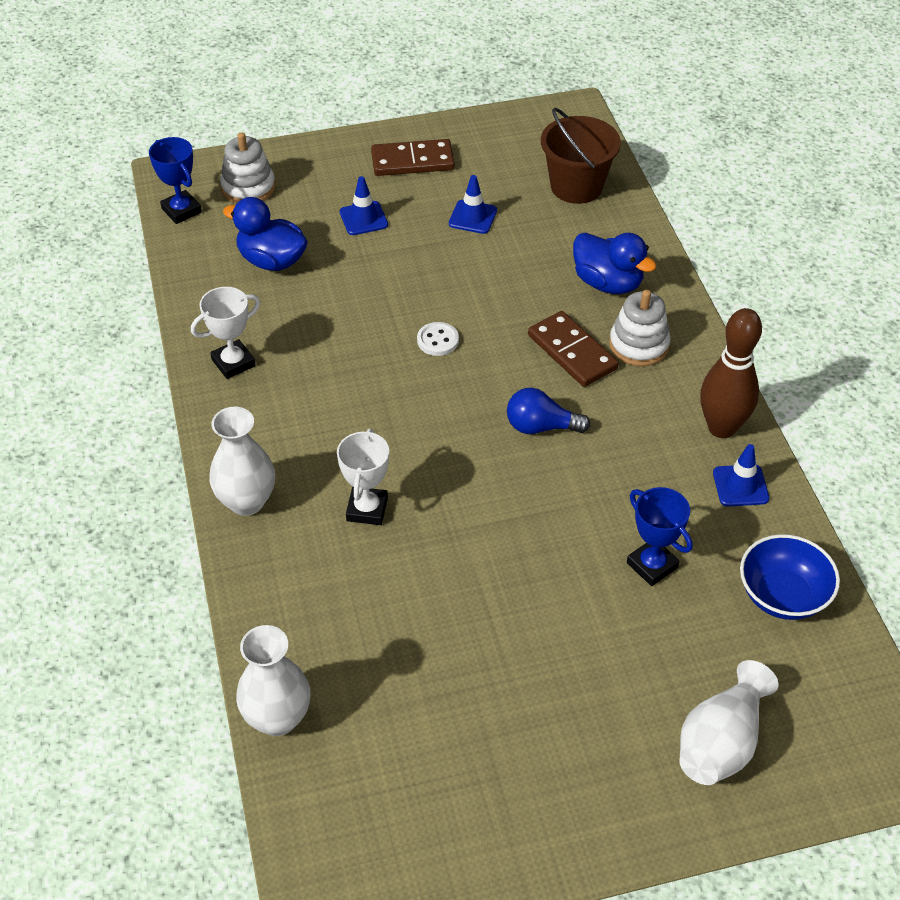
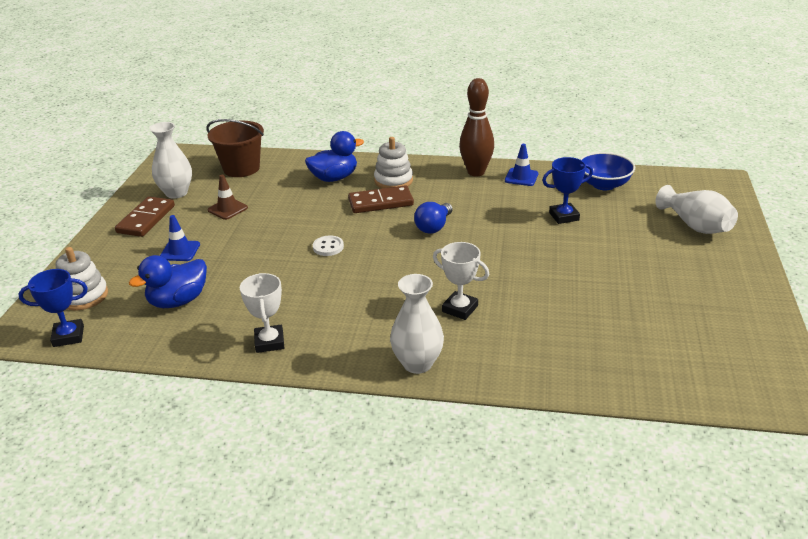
camera: 65 degrees left, 15 degrees down
(277, 718) = (628, 389): white vase -> white vase (176, 193)
(473, 217) = (227, 209): blue traffic cone -> brown traffic cone

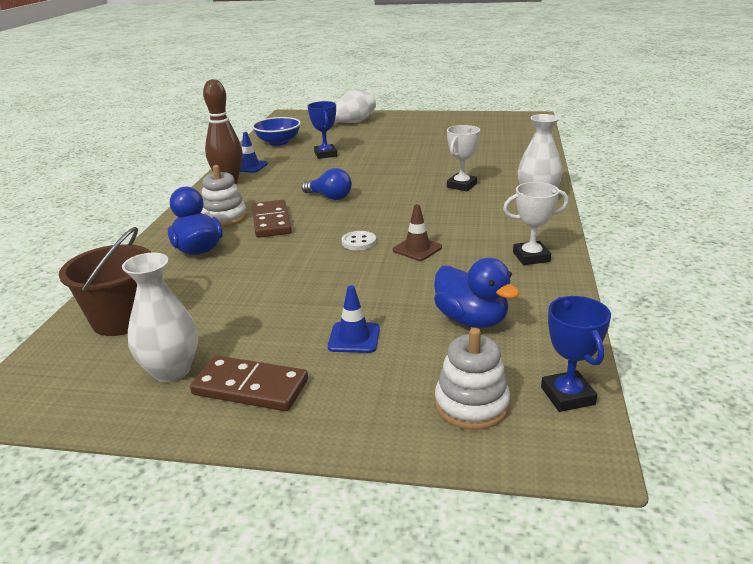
camera: 90 degrees left, 5 degrees down
(227, 209) = (247, 315): brown traffic cone -> brown traffic cone (417, 249)

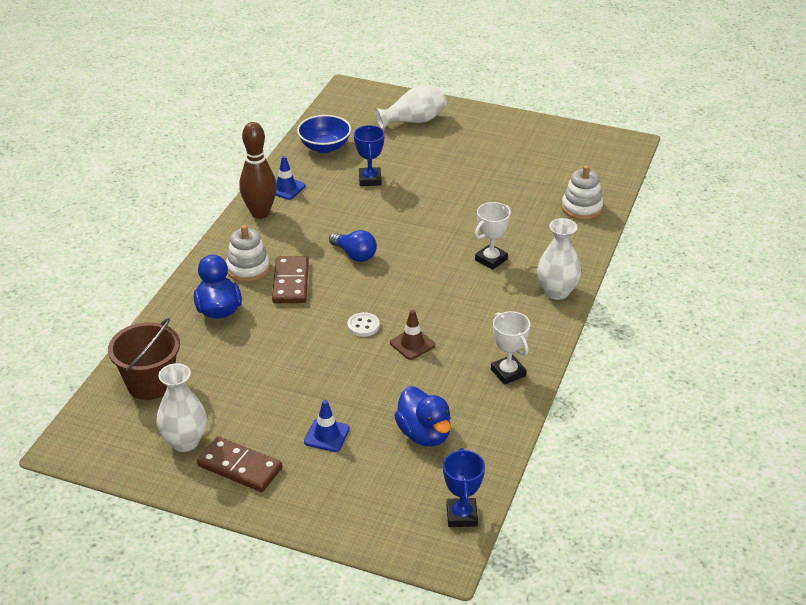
camera: 10 degrees right, 10 degrees up
(471, 405) = (390, 510): white stacking toy -> white stacking toy (582, 208)
(531, 257) = (508, 373): white trophy -> white trophy turned 60 degrees clockwise

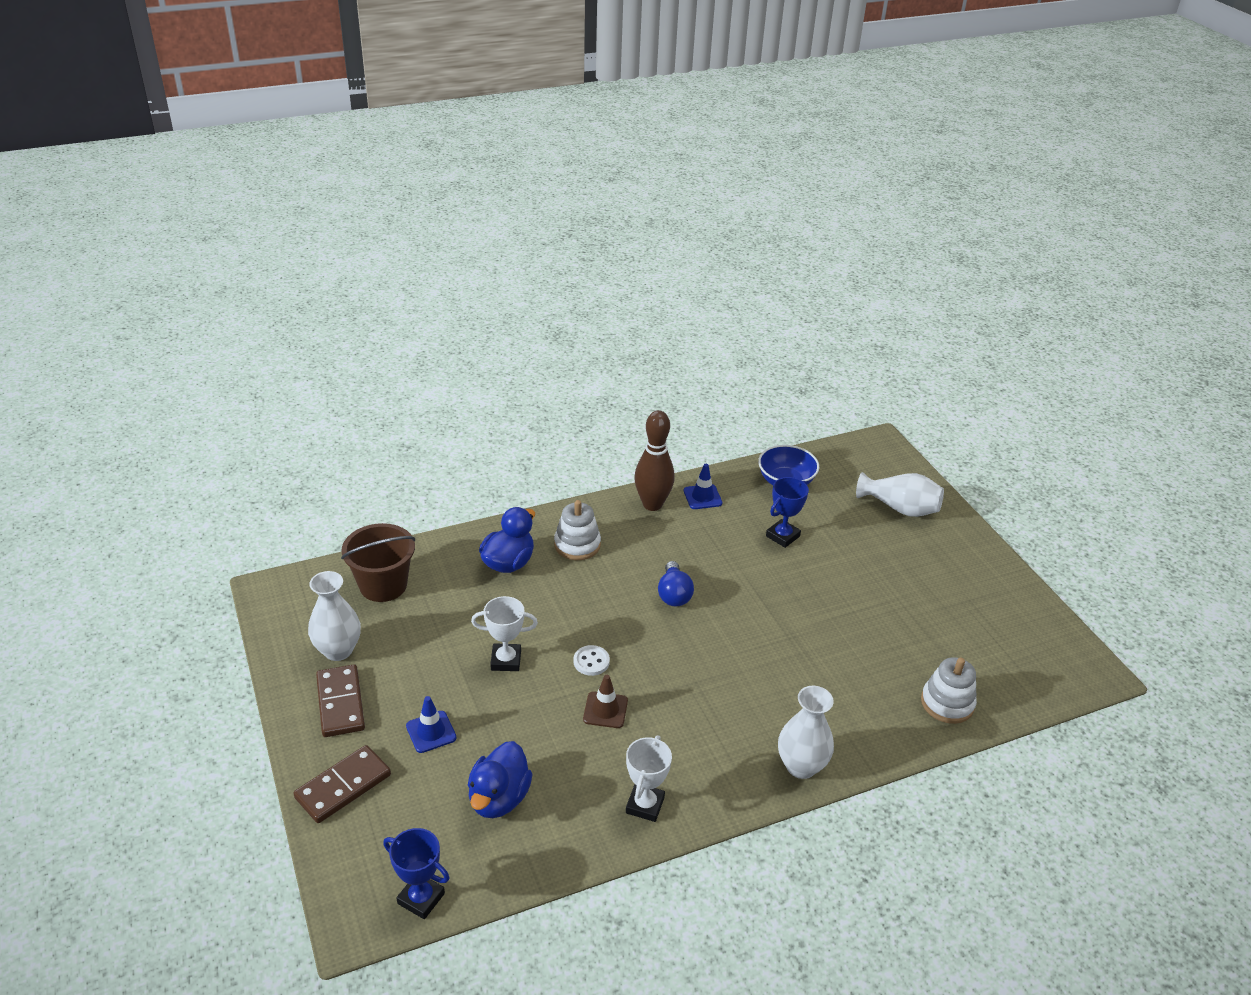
camera: 45 degrees right, 0 degrees up
(290, 282) = (591, 580): brown domino -> brown domino (343, 786)
(461, 515) = (421, 898): blue trophy -> blue trophy turned 75 degrees clockwise
(491, 259) = (784, 687): white trophy -> white trophy (506, 660)

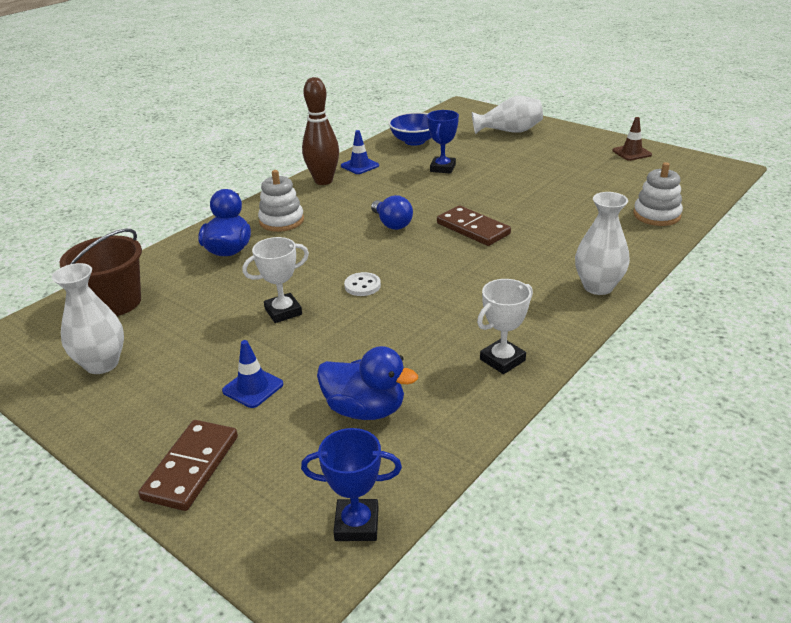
camera: 25 degrees left, 5 degrees down
(341, 703) = (136, 402): brown domino -> brown domino (473, 229)
(499, 798) = (365, 409): blue duck -> blue duck turned 60 degrees counterclockwise
(605, 710) = (405, 311): brown traffic cone -> brown traffic cone (631, 153)
(645, 805) = (502, 360): white trophy -> white trophy turned 60 degrees clockwise

